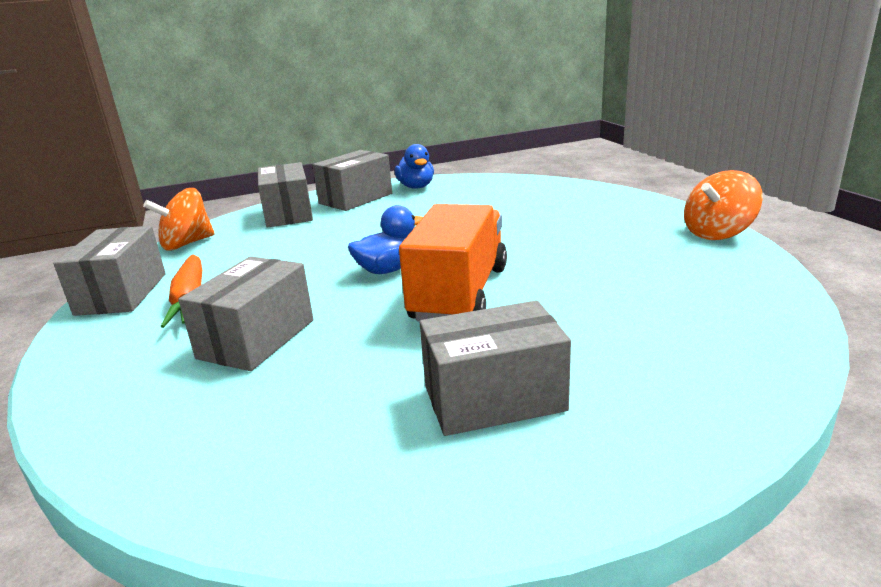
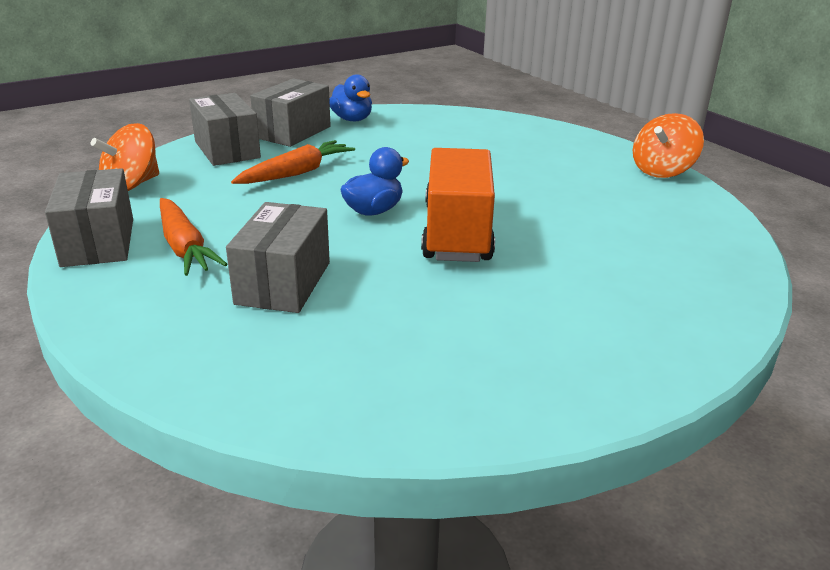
camera: 15 degrees left, 5 degrees up
(336, 234) = (296, 173): none -> orange carrot
(494, 399) = (533, 324): grey box -> none

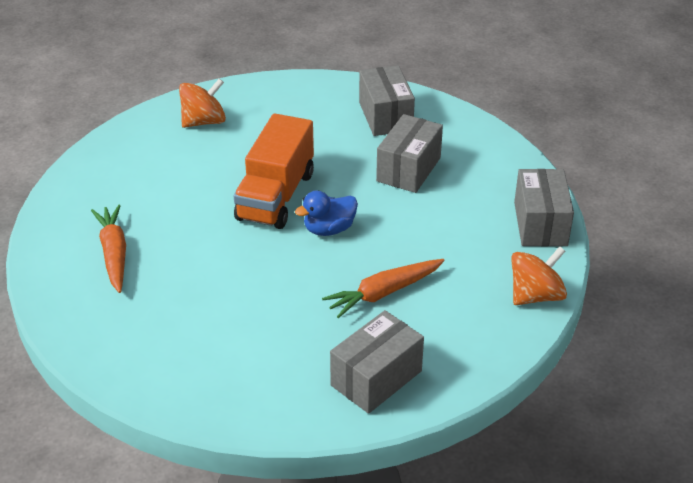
camera: 165 degrees left, 10 degrees up
(184, 247) = (476, 210): orange carrot -> orange carrot (114, 254)
(227, 150) = (451, 348): grey box -> grey box (385, 116)
(352, 119) = (299, 402): blue duck -> none
(662, 171) = (44, 246): orange spinning top -> orange spinning top (204, 121)

